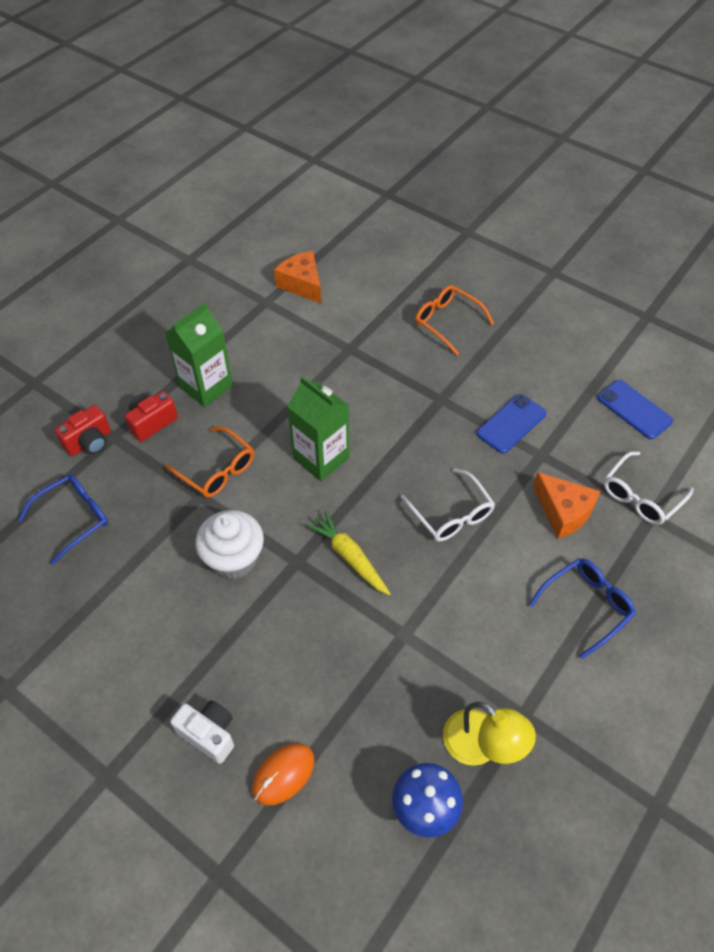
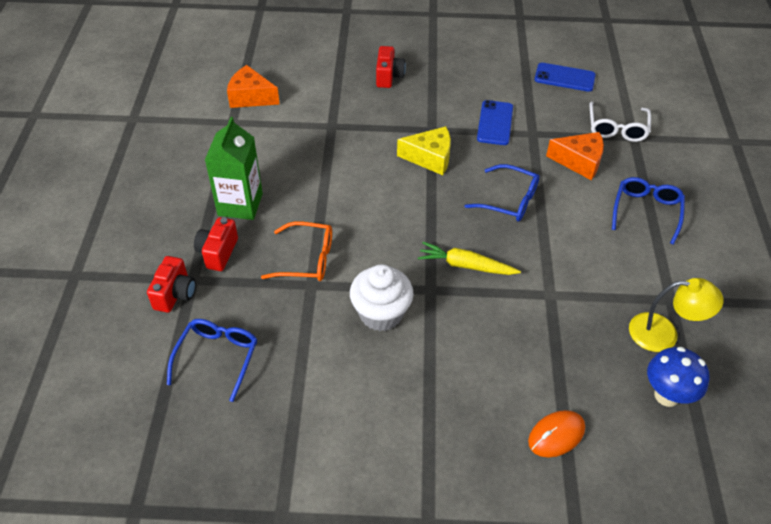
camera: 35 degrees left, 5 degrees down
(209, 734) = (478, 443): white camera -> none
(283, 774) = (556, 435): orange mouse -> orange mouse turned 45 degrees clockwise
(321, 458) = (381, 210): green carton -> none
(413, 428) = (430, 158): none -> yellow cheese
(447, 322) = (389, 77): orange glasses -> red camera
(451, 514) = (509, 200): white glasses -> blue glasses

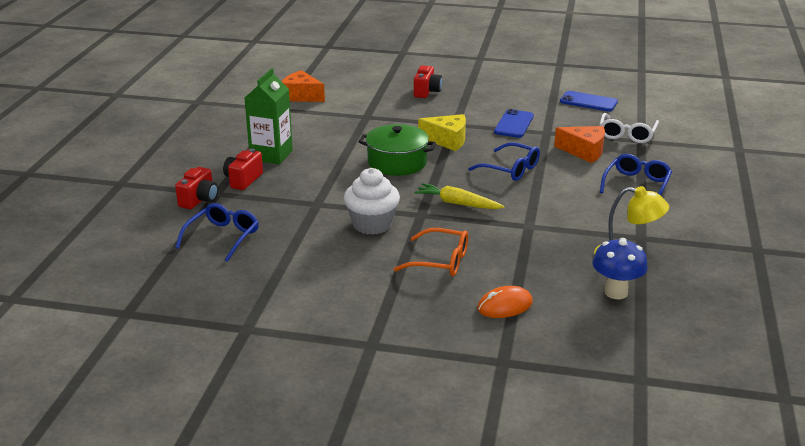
camera: 10 degrees right, 20 degrees down
(307, 259) = (318, 189): orange glasses -> orange glasses (440, 261)
(384, 202) = (397, 162): none -> green pot

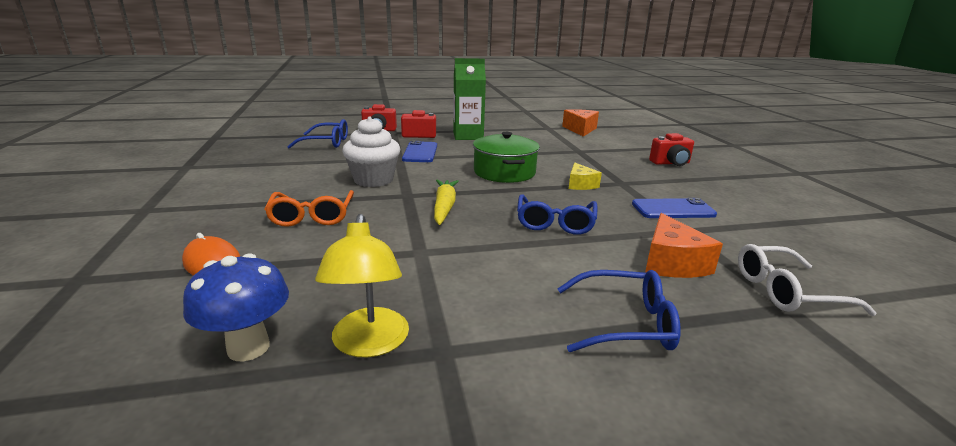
camera: 65 degrees right, 5 degrees down
(447, 140) = (580, 184): yellow cheese -> yellow cheese, size x0.66
(588, 102) = (830, 246): blue phone -> blue phone (420, 152)

